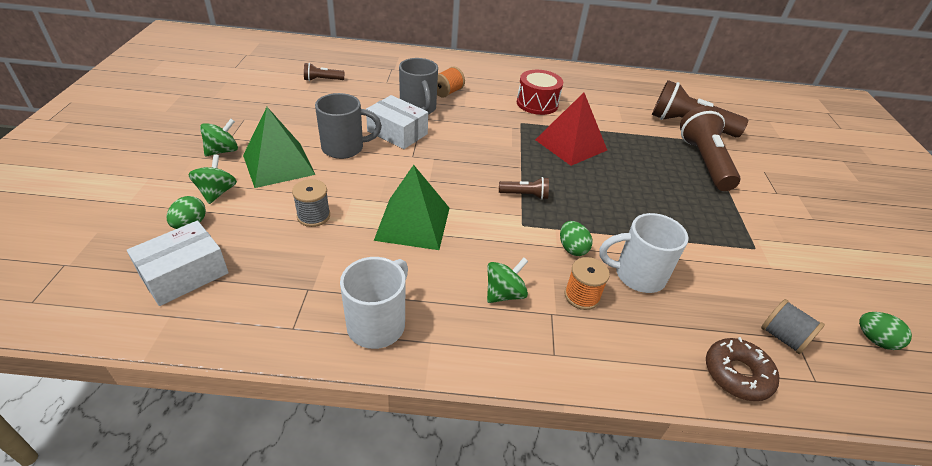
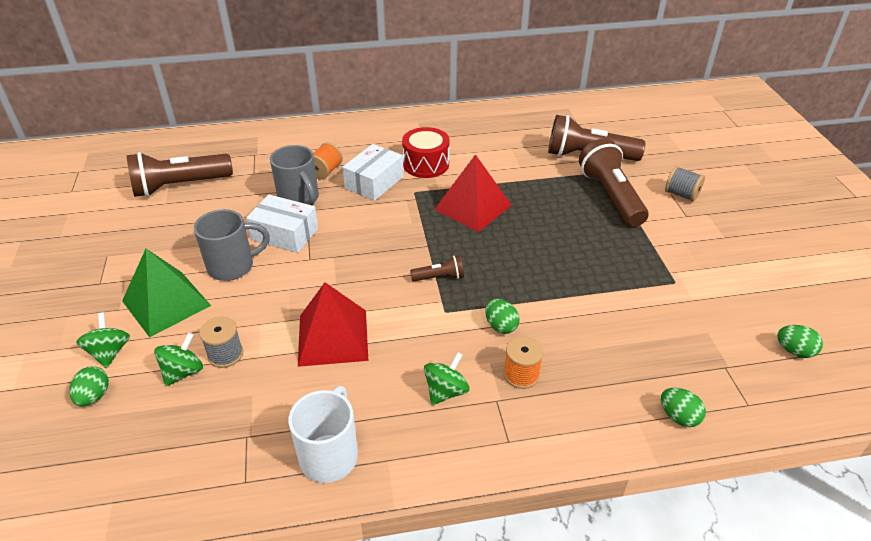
camera: 10 degrees left, 0 degrees up
(184, 274) = (109, 453): white box -> white box (374, 182)
(222, 151) = (97, 301): green spinning top -> green spinning top (183, 372)
(322, 80) = (180, 186): brown flashlight -> brown flashlight, size x2.14
(413, 223) = (333, 337): green pyramid -> red pyramid
(637, 275) = (569, 339): white mug -> none
(737, 374) = (678, 417): brown donut -> green egg
(783, 337) = (713, 369): grey spool -> grey spool (681, 194)

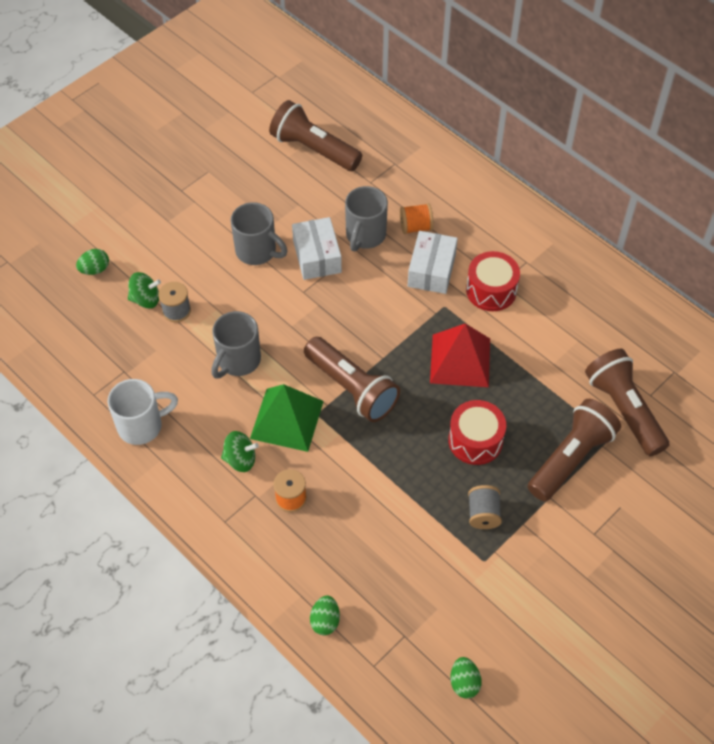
camera: 55 degrees right, 15 degrees up
(109, 352) = (131, 248): green spinning top -> none
(166, 303) = (193, 242): green pyramid -> green pyramid (286, 419)
(333, 337) = (238, 361): red pyramid -> grey mug
(374, 182) = (431, 270): white box -> white box turned 75 degrees counterclockwise
(439, 277) = (352, 388): brown flashlight -> brown flashlight, size x2.14
(500, 326) = (330, 459): green egg -> none
(555, 234) = (475, 440): none -> red drum
(681, 194) = (627, 516): grey spool -> grey spool (483, 514)

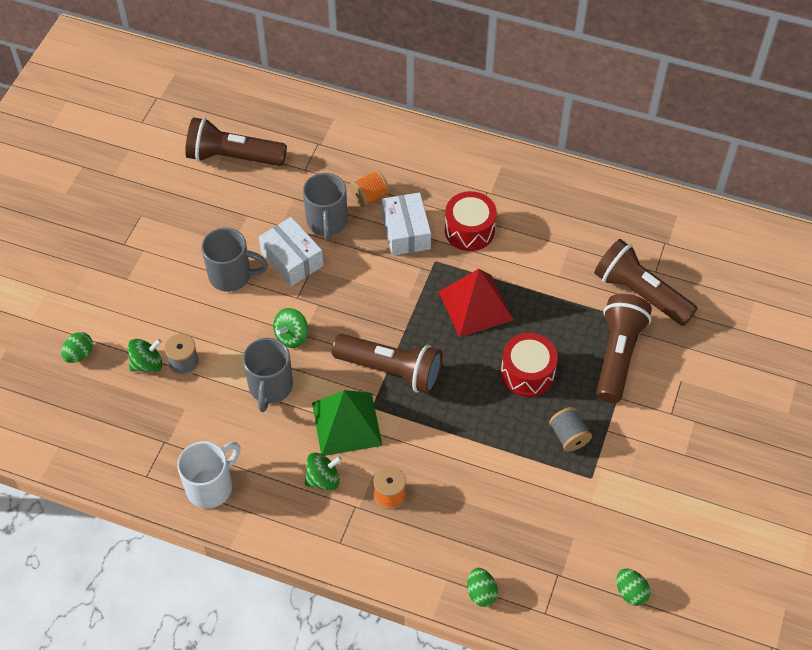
camera: 25 degrees left, 0 degrees up
(280, 324) = (292, 336): none -> green spinning top

